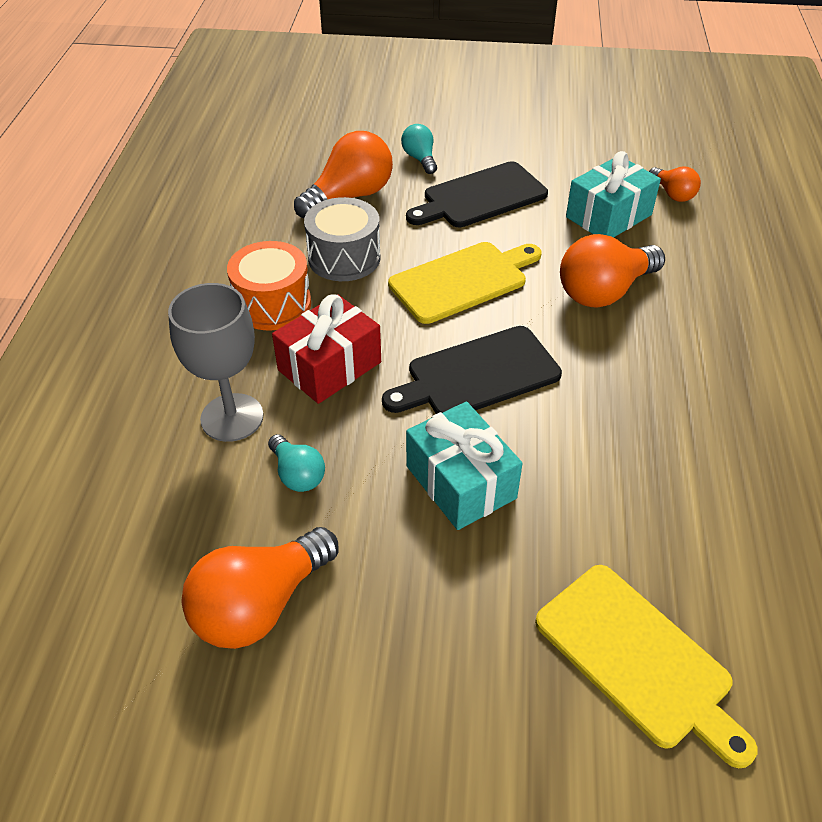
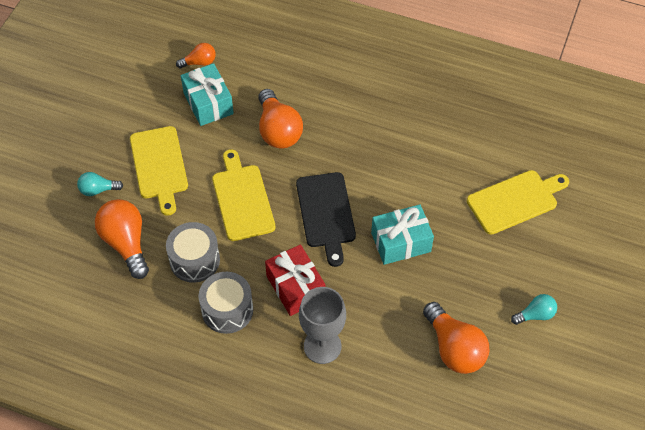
camera: 75 degrees left, 10 degrees up
(273, 304) = (227, 310): orange drum -> grey drum
(297, 474) = (375, 318): turquoise light bulb -> turquoise light bulb (535, 315)
(480, 197) = (159, 166): black cutting board -> yellow cutting board

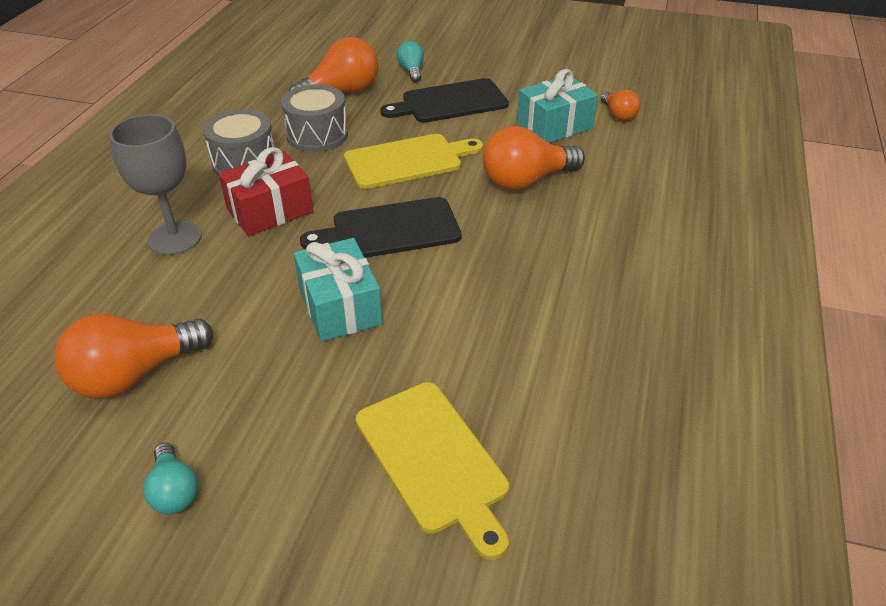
camera: 85 degrees right, 15 degrees down
(159, 166) = (450, 102): yellow cutting board -> black cutting board

